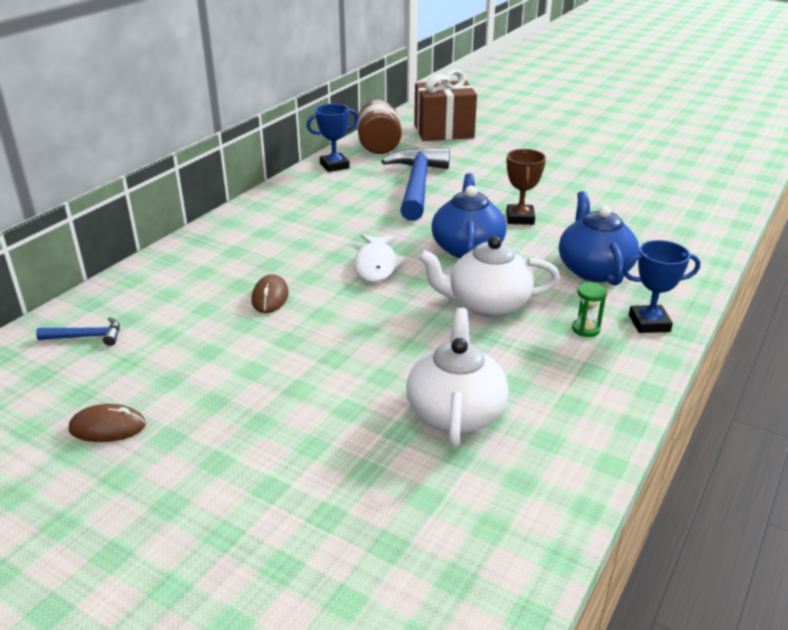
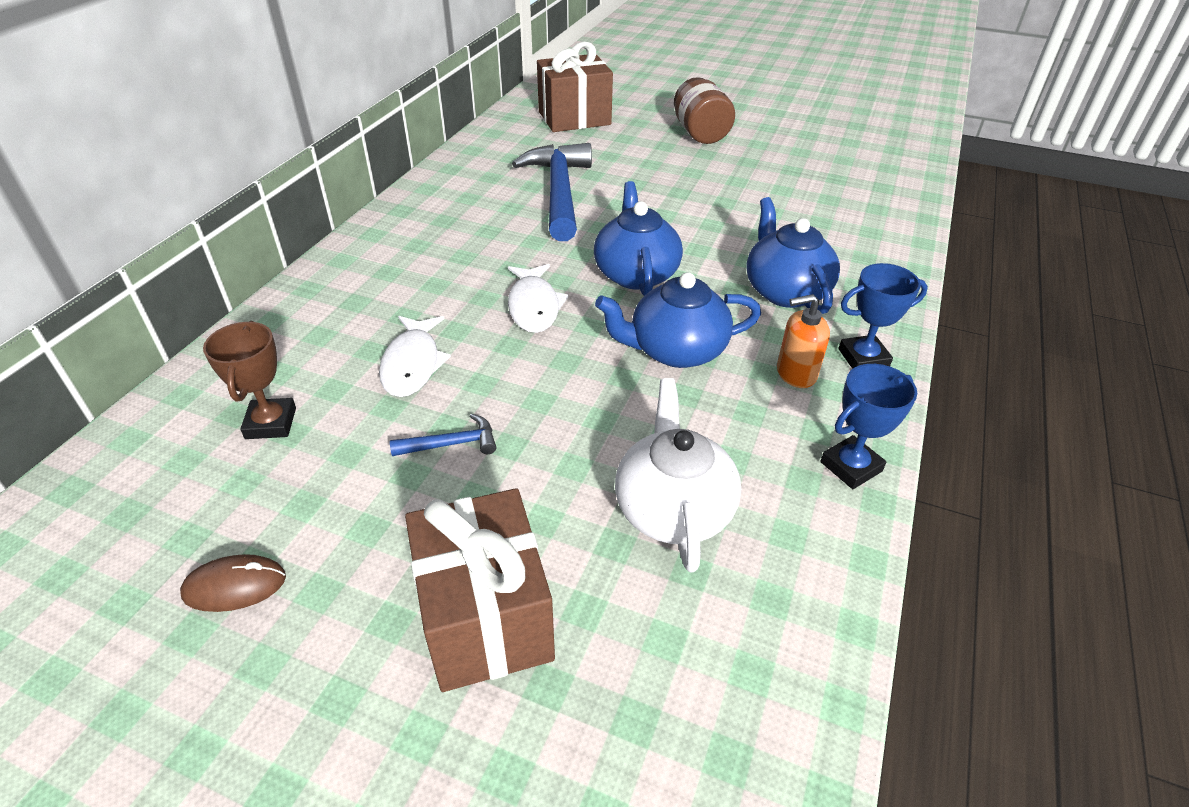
camera: 10 degrees left, 10 degrees up
(87, 337) = (183, 447): blue hammer -> blue hammer (452, 444)
(270, 297) = (412, 364): brown mouse -> white fish
(288, 467) = (485, 618): none -> brown gift
(334, 166) = (455, 172): blue trophy -> blue trophy (851, 466)
(379, 146) = (503, 142): brown jar -> brown jar (700, 133)
(487, 305) = (676, 350): white teapot -> blue teapot
(520, 218) = (687, 228): brown trophy -> brown trophy (271, 423)
(586, 329) = (795, 373): green hourglass -> orange soap dispenser

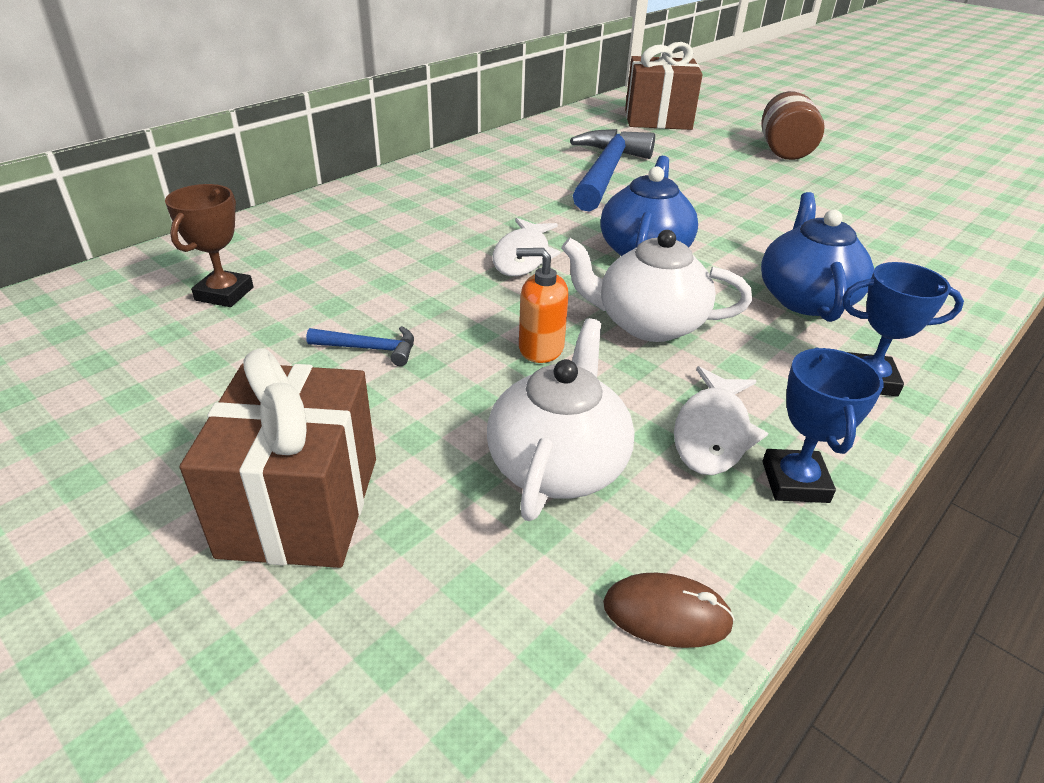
camera: 20 degrees right, 5 degrees down
(235, 586) = (103, 410): brown mouse -> brown mouse (666, 614)
(412, 364) = (378, 277): white fish -> white fish (712, 433)
(676, 350) = (648, 324): blue teapot -> white teapot
(795, 373) = (775, 375): orange soap dispenser -> orange soap dispenser (540, 348)
(851, 466) = (795, 482): blue trophy -> blue trophy turned 75 degrees counterclockwise

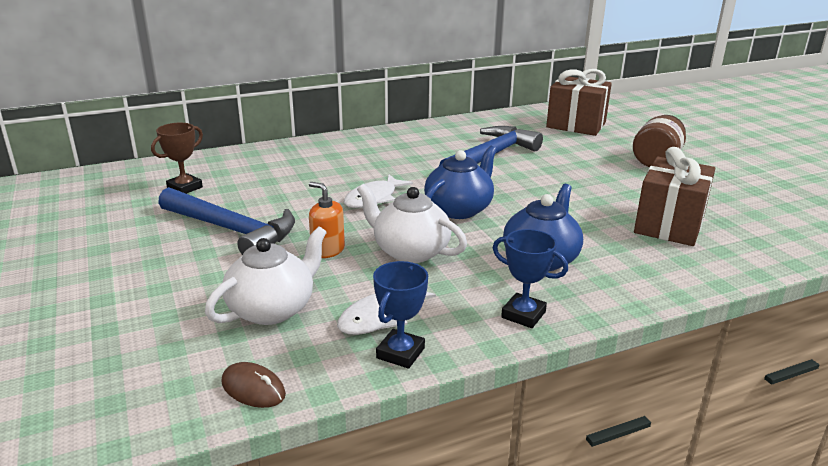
camera: 25 degrees right, 10 degrees down
(300, 506) = (128, 293): brown gift -> brown gift (669, 225)
(370, 349) = (232, 230): blue hammer -> blue hammer, size x2.35

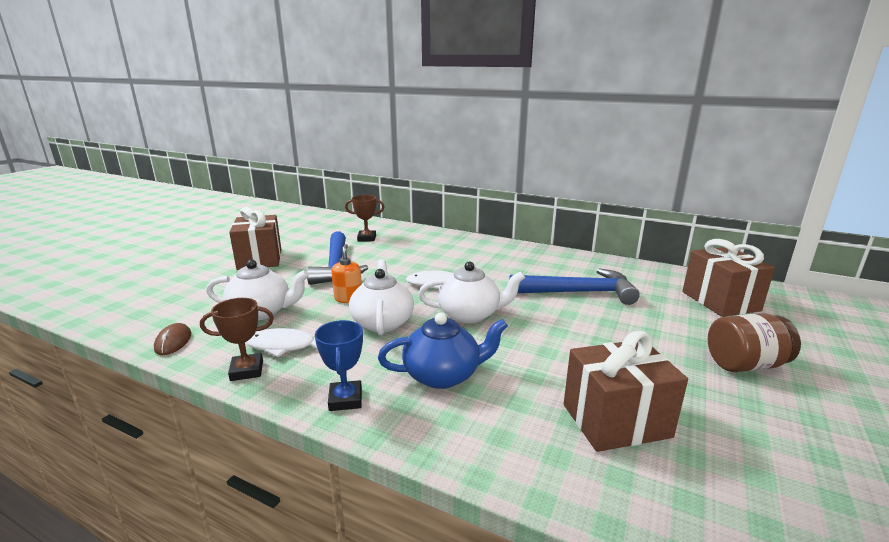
camera: 50 degrees right, 5 degrees down
(103, 268) = (260, 259): none -> brown gift
(400, 353) = (247, 370): blue trophy -> brown trophy
(459, 209) = (470, 314): blue teapot -> white teapot

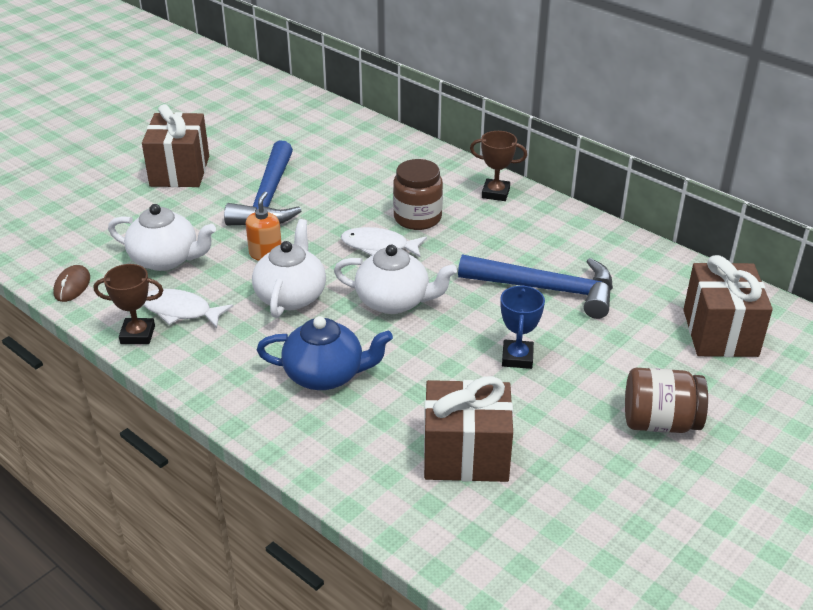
camera: 15 degrees right, 15 degrees up
(345, 399) = (221, 384): blue trophy -> blue trophy (517, 358)
(367, 238) = (324, 149): brown trophy -> brown trophy (495, 193)
(455, 265) = (417, 218): none -> brown jar

